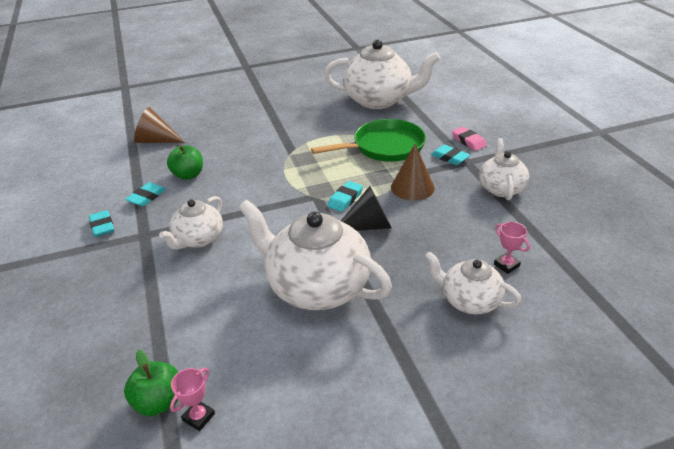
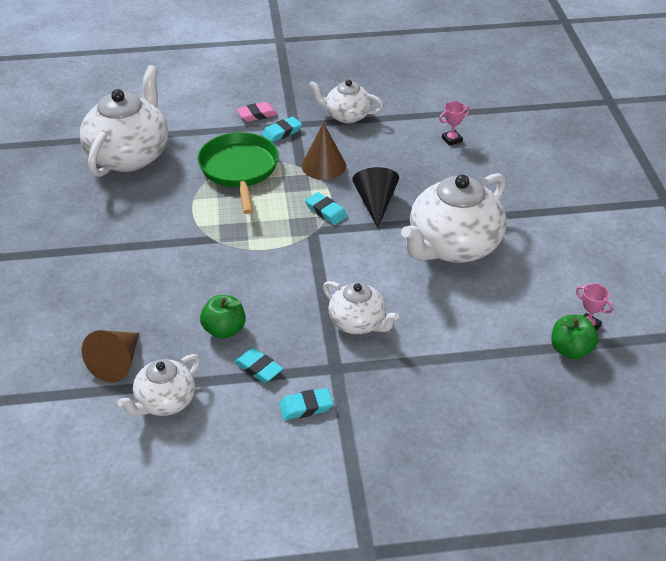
camera: 80 degrees left, 5 degrees up
(469, 300) = (488, 167): white teapot -> white teapot (165, 402)

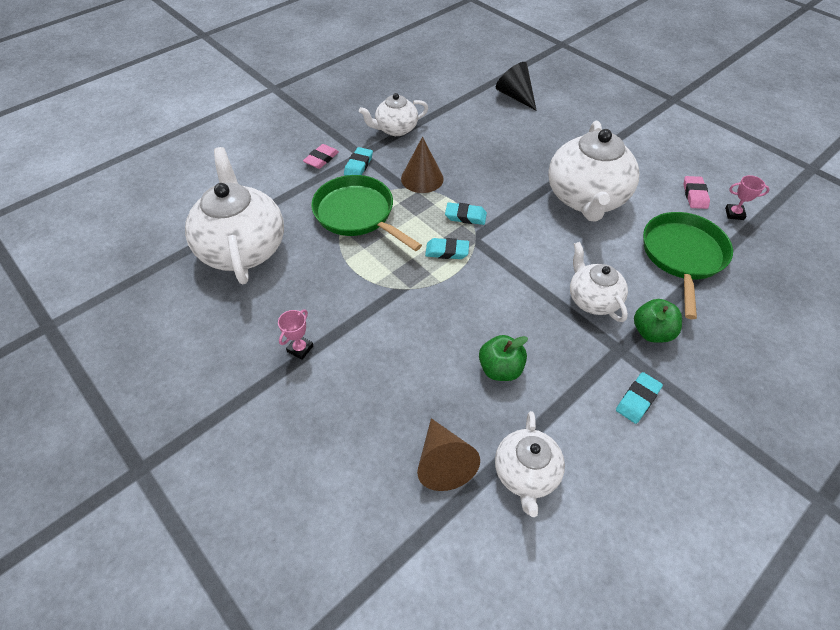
camera: 35 degrees left, 10 degrees up
(258, 368) = (565, 387): turquoise eraser -> turquoise eraser (447, 251)
(358, 323) = (592, 299): white teapot -> white teapot turned 120 degrees counterclockwise
(375, 203) = (495, 191): black cone -> black cone (515, 96)
(452, 140) = (493, 115): pink trophy -> pink trophy (300, 349)
(485, 333) = (682, 256): none -> green pan
(568, 292) = (694, 195): none -> pink eraser
(571, 350) = (746, 238): green apple -> green apple (651, 332)

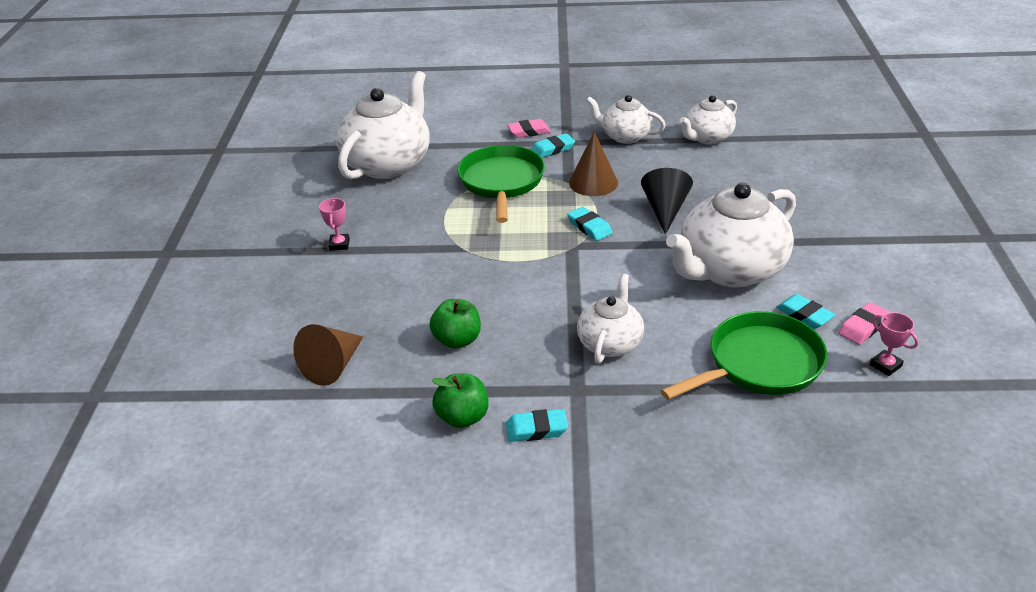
camera: 45 degrees right, 15 degrees down
(300, 349) = (339, 244): pink trophy -> pink trophy turned 75 degrees counterclockwise
(447, 251) = (535, 243): turquoise eraser -> turquoise eraser (804, 315)
(515, 96) = (789, 158): black cone -> black cone (665, 210)
(526, 473) = (377, 411): white teapot -> white teapot (707, 138)
(651, 332) = (627, 396): green apple -> green apple (462, 417)

